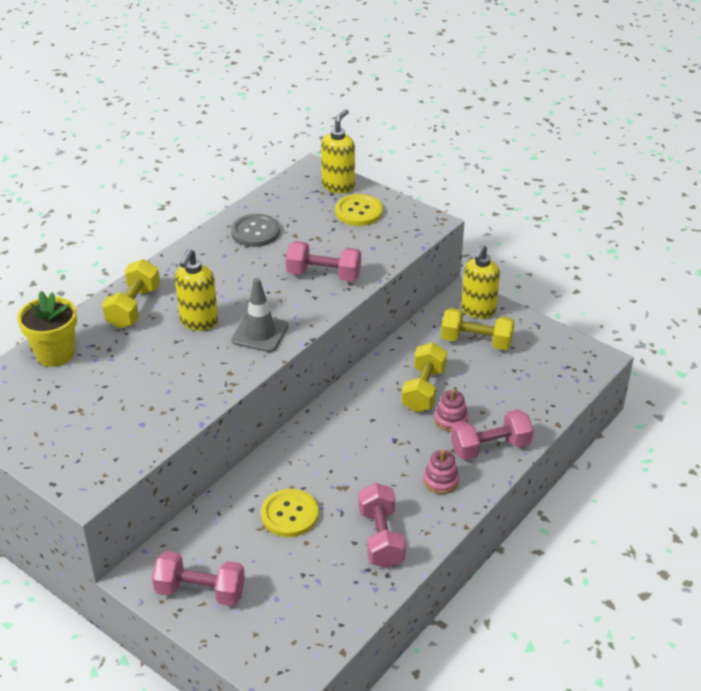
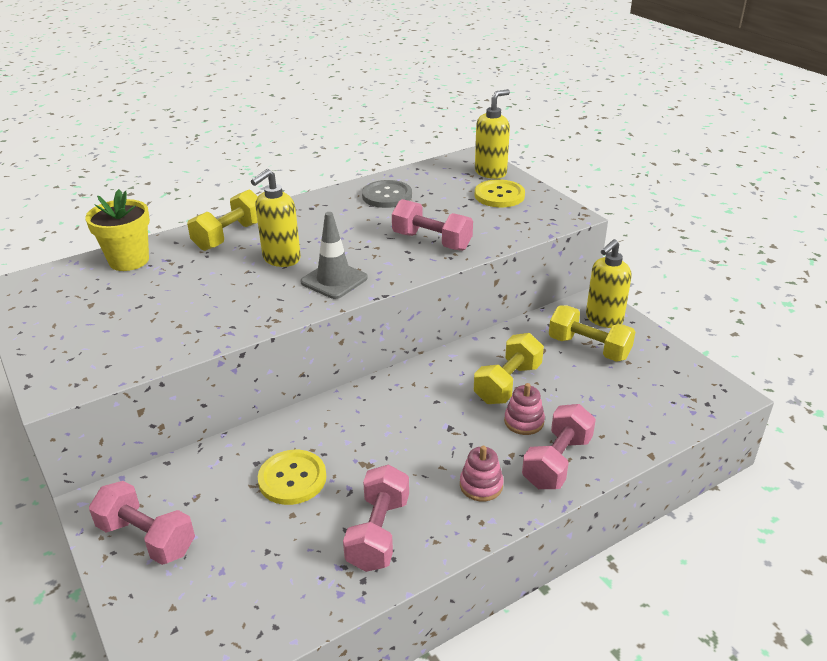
camera: 20 degrees right, 5 degrees down
(490, 447) = (557, 462): pink dumbbell -> pink dumbbell turned 60 degrees counterclockwise

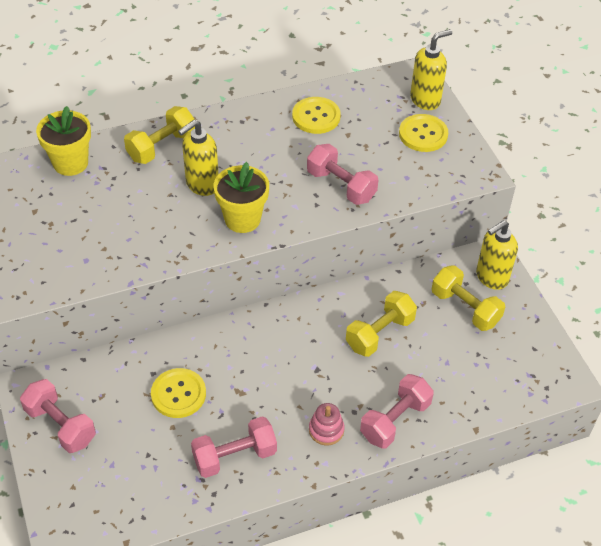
camera: 10 degrees right, 15 degrees up
(334, 280) = (242, 219): grey traffic cone -> yellow flower pot
(378, 533) = (234, 456): pink dumbbell -> pink dumbbell turned 45 degrees clockwise
(387, 196) = (316, 117): grey button -> yellow button
(524, 421) = (381, 375): pink stacking toy -> none

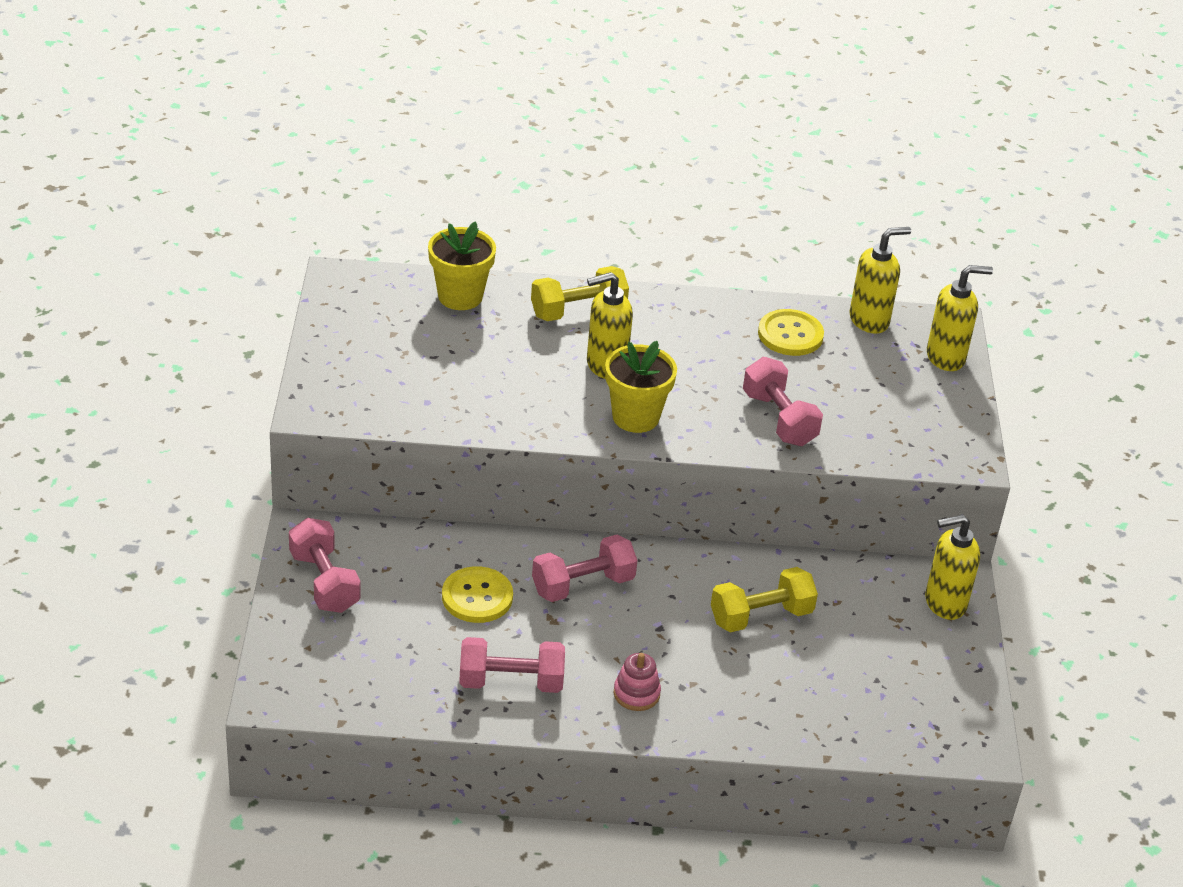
camera: 20 degrees right, 10 degrees down
(362, 88) = (869, 320): none -> yellow soap dispenser
(395, 420) = (728, 713): pink dumbbell -> pink dumbbell (583, 585)
(423, 134) = (919, 395): yellow button -> none
(465, 308) = (889, 625): yellow dumbbell -> none

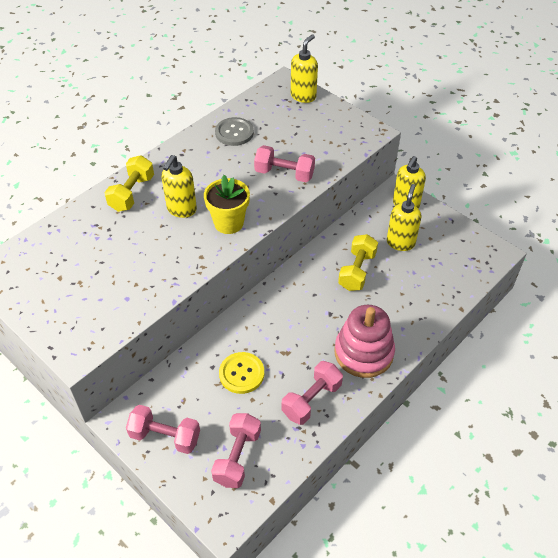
camera: 45 degrees left, 10 degrees up
(460, 296) = (66, 231): yellow flower pot -> none
(583, 585) = (275, 324): pink dumbbell -> pink dumbbell (237, 457)
(636, 693) = (363, 353): pink stacking toy -> pink stacking toy, size x2.10
(790, 335) = (234, 133): yellow button -> grey button
(869, 320) = (254, 102): yellow soap dispenser -> yellow soap dispenser (400, 242)

